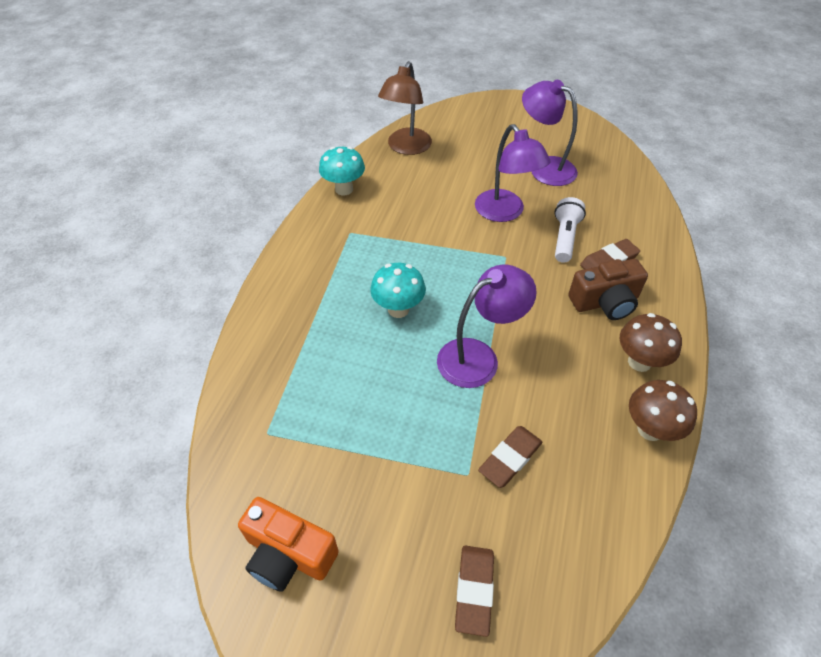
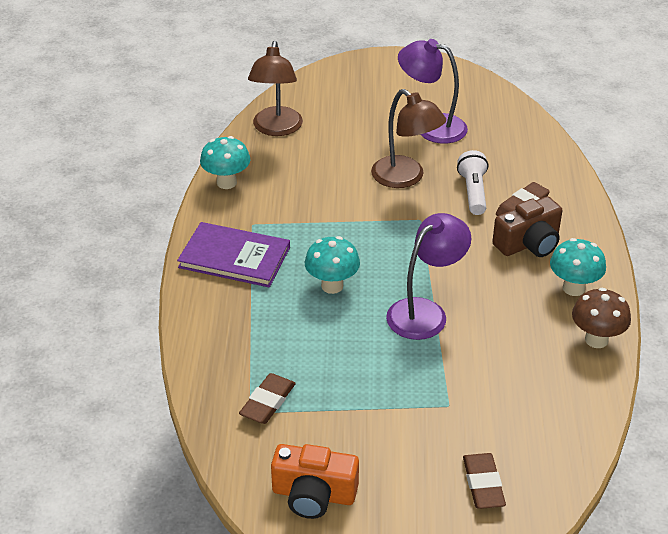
camera: 15 degrees left, 10 degrees down
(321, 262) = (234, 257): none -> purple book
(505, 213) = (405, 178): purple lamp -> brown lamp
(510, 458) = (481, 386): brown eraser -> brown eraser (268, 402)
(639, 362) = (573, 288): brown mushroom -> turquoise mushroom

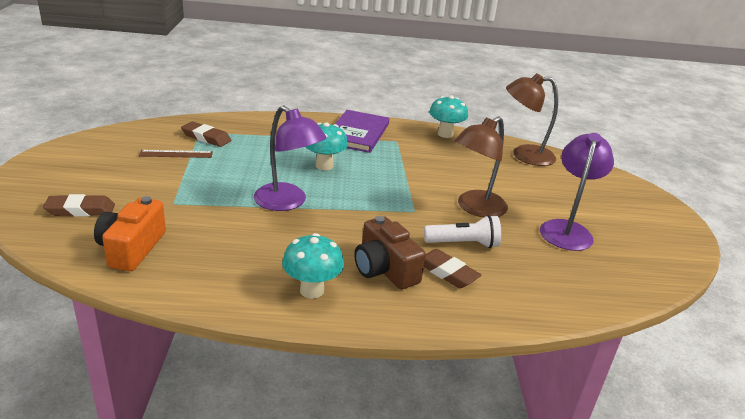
camera: 85 degrees right, 10 degrees down
(313, 495) = (113, 147): orange camera -> orange camera (132, 248)
(323, 425) = (176, 154): none -> brown ruler
(596, 340) = (229, 294): brown mushroom -> none

